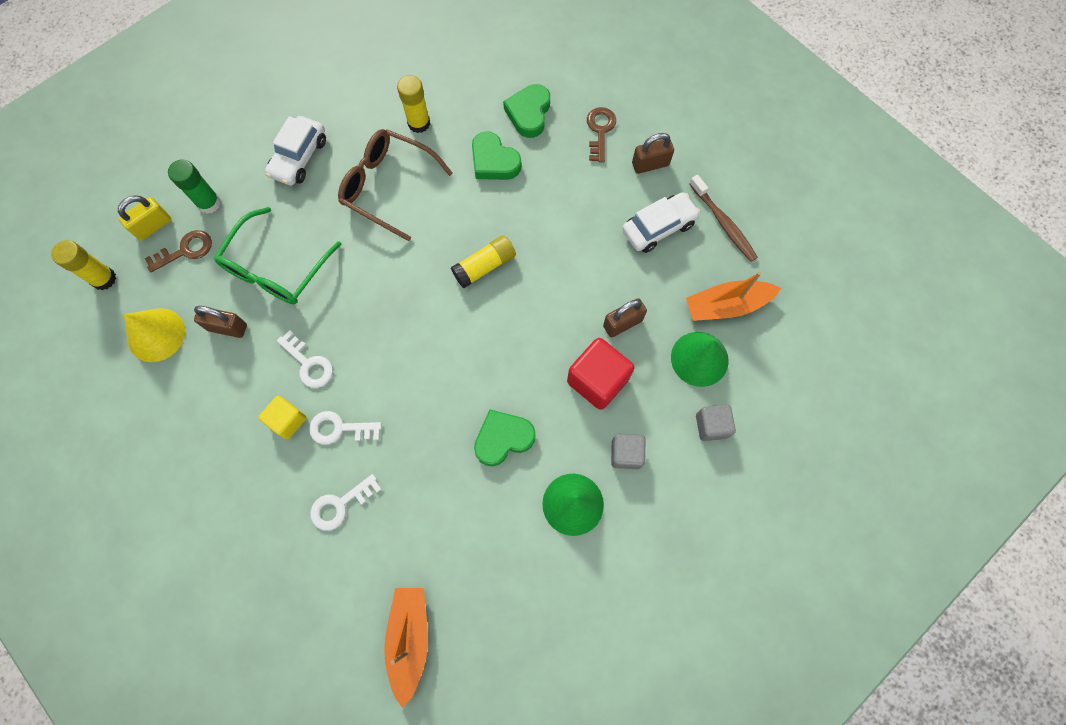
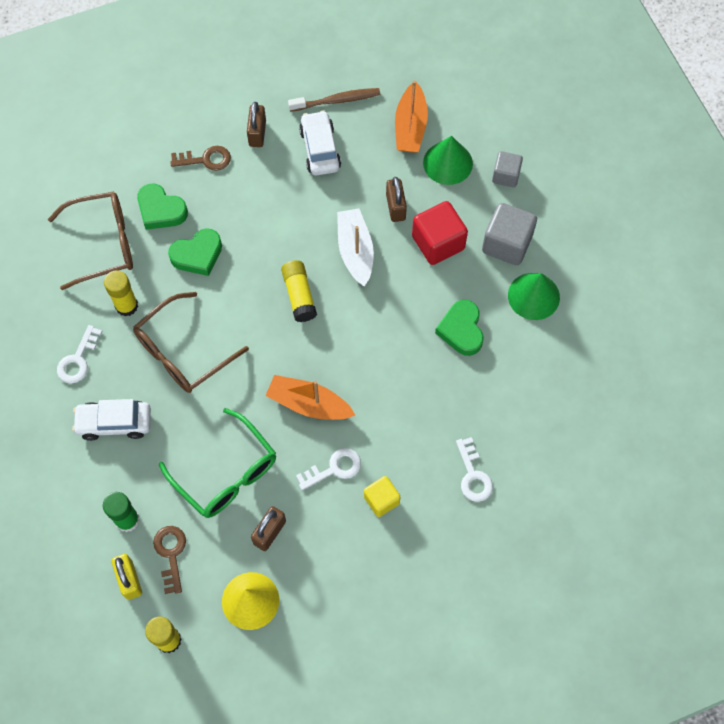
camera: 70 degrees left, 5 degrees down
(299, 157) = (114, 423): white car -> white car turned 135 degrees clockwise
(339, 428) = (405, 458): white key -> white key (78, 360)
(409, 639) = (601, 451): orange boat -> orange boat (309, 404)
(475, 81) = (103, 244): none -> brown glasses
(554, 301) = (355, 251): none -> white boat
(600, 131) = (206, 159): brown key -> brown key turned 150 degrees clockwise
(626, 454) = (506, 244): grey cube -> grey cube, size x1.63

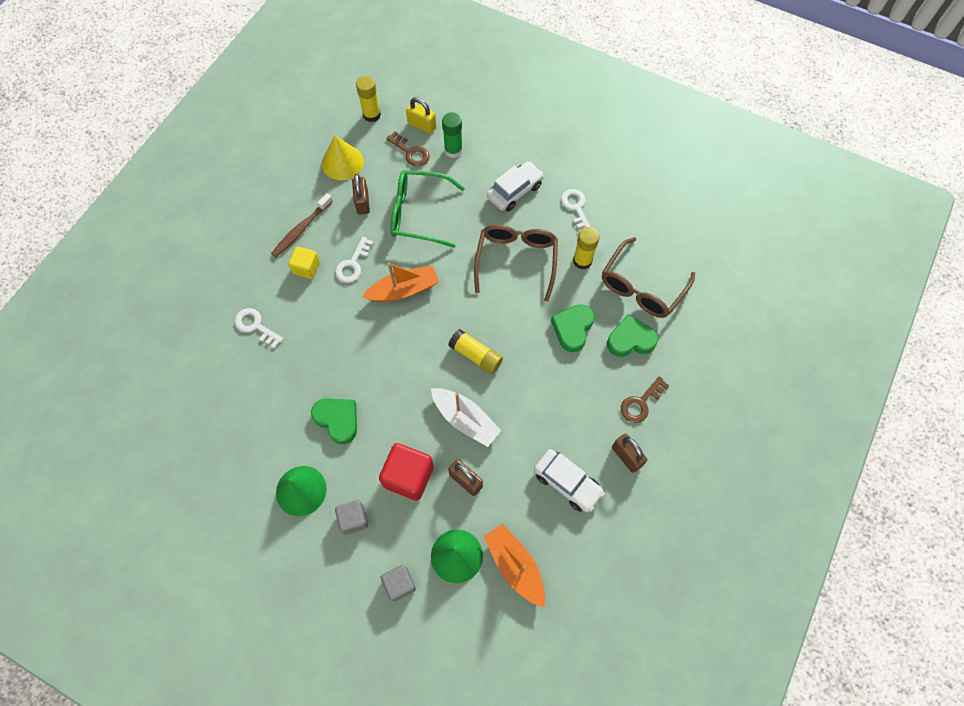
camera: 140 degrees right, 0 degrees up
(337, 100) = (595, 539): brown toothbrush -> brown toothbrush (301, 229)
(506, 244) = (353, 519): grey cube -> grey cube, size x0.61

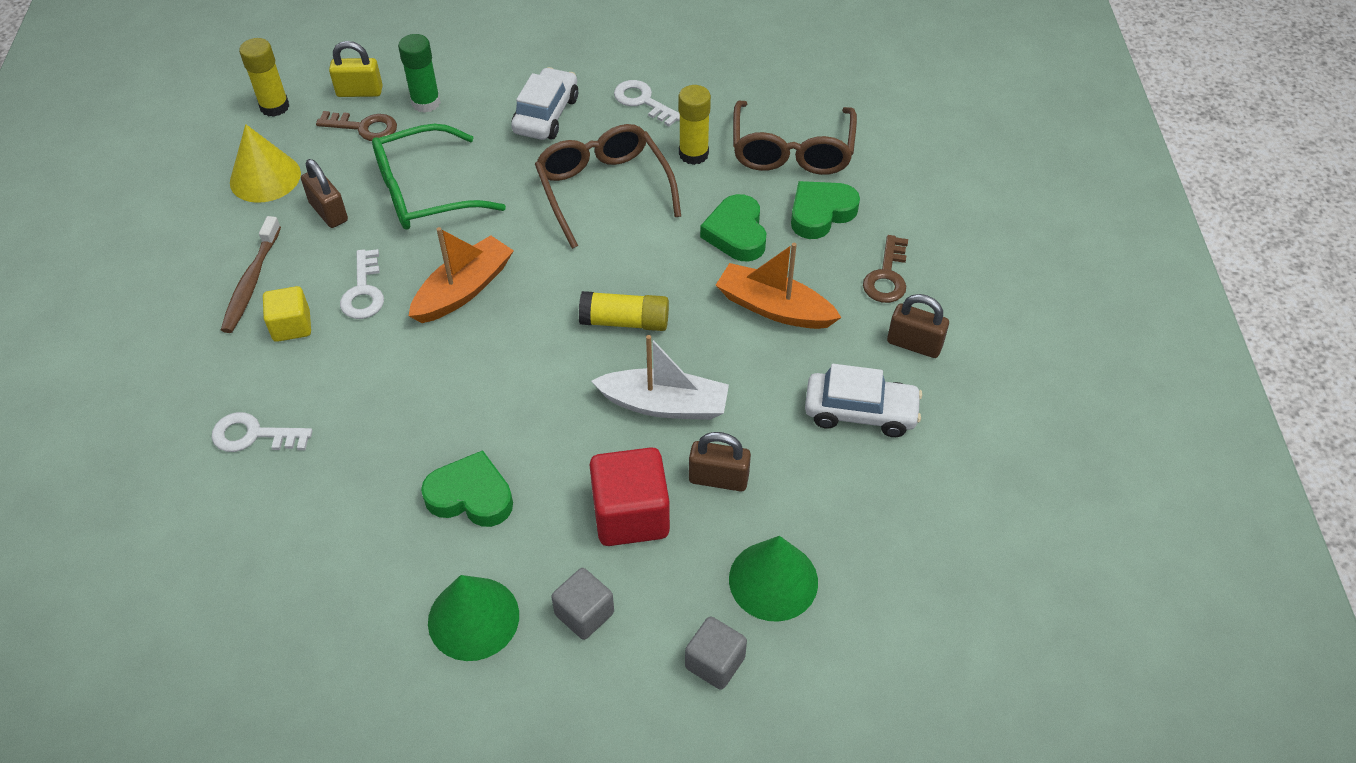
camera: 30 degrees left, 15 degrees down
(515, 565) = (864, 548): orange boat -> orange boat (774, 308)

